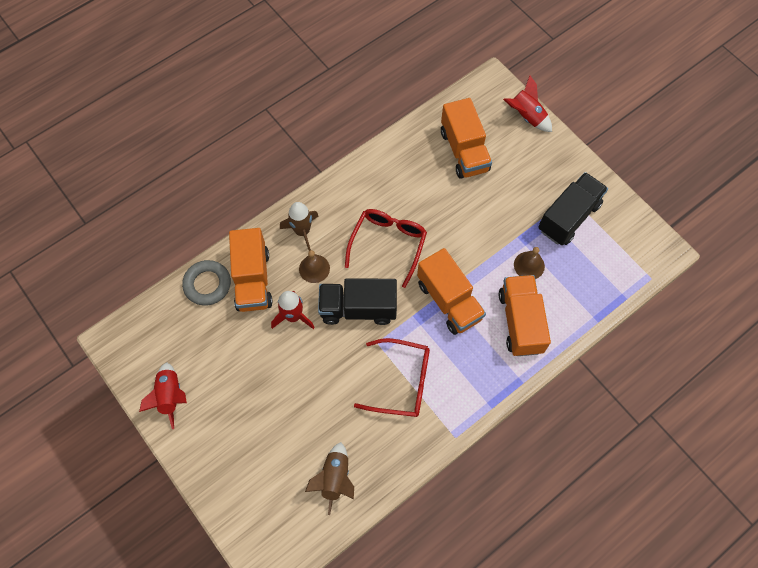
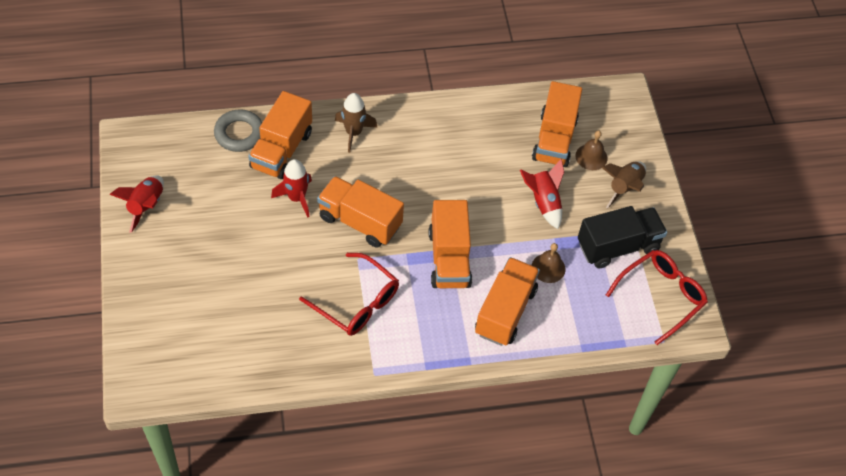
camera: 25 degrees right, 10 degrees down
(314, 268) = (343, 168): brown bell -> brown bell (591, 157)
(335, 478) = (241, 348): brown rocket -> brown rocket (624, 188)
(358, 308) = (360, 222): black truck -> orange truck
(388, 244) = (425, 182): red glasses -> red glasses (661, 296)
(526, 116) = (638, 139): red rocket -> red rocket (543, 202)

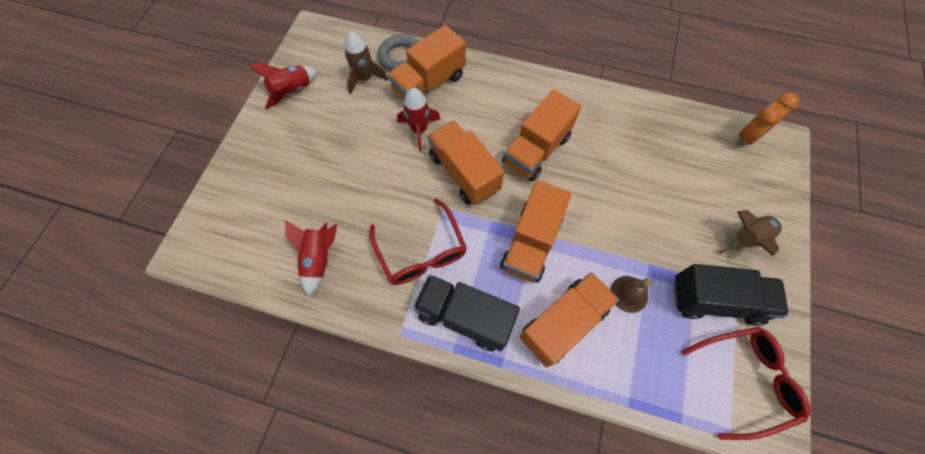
camera: 30 degrees right, 10 degrees up
(354, 133) = (499, 89): brown rocket -> brown rocket (365, 78)
(422, 339) = (465, 317): none -> black truck
(543, 202) = (652, 221): red rocket -> red rocket (319, 259)
(554, 139) = (690, 162): orange truck -> orange truck (536, 150)
(591, 157) = (722, 193): brown bell -> none
(595, 99) = (748, 137): none -> orange clock

